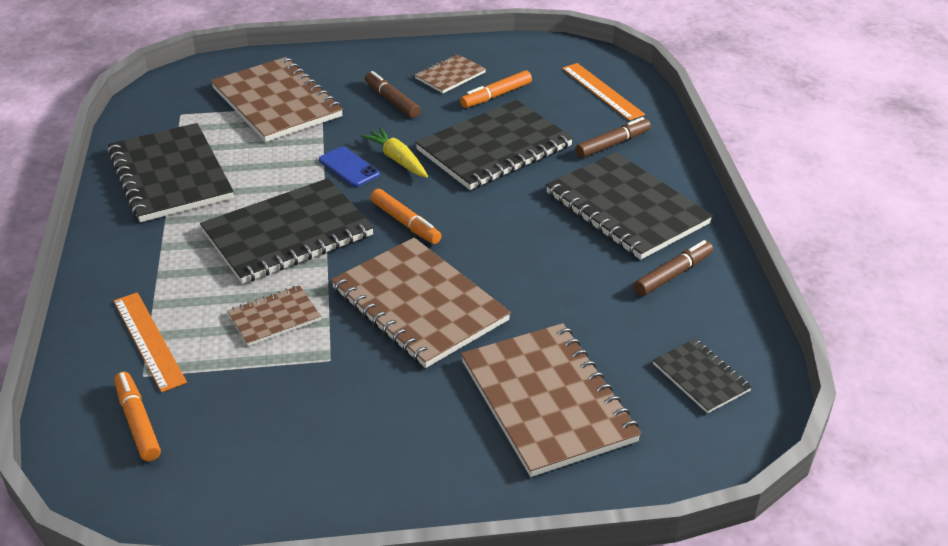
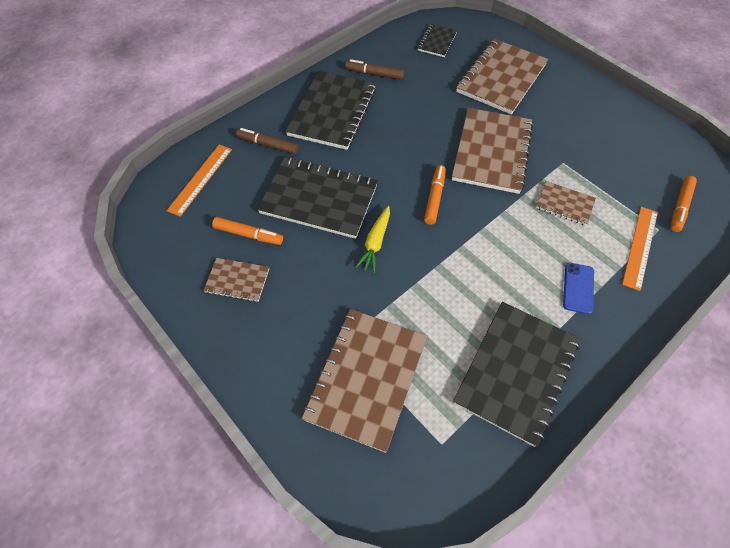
camera: 125 degrees left, 20 degrees up
(288, 234) = (500, 248): black notebook -> none
(349, 167) = (407, 264): blue phone -> blue phone (578, 288)
(392, 101) = (303, 296): brown marker -> none

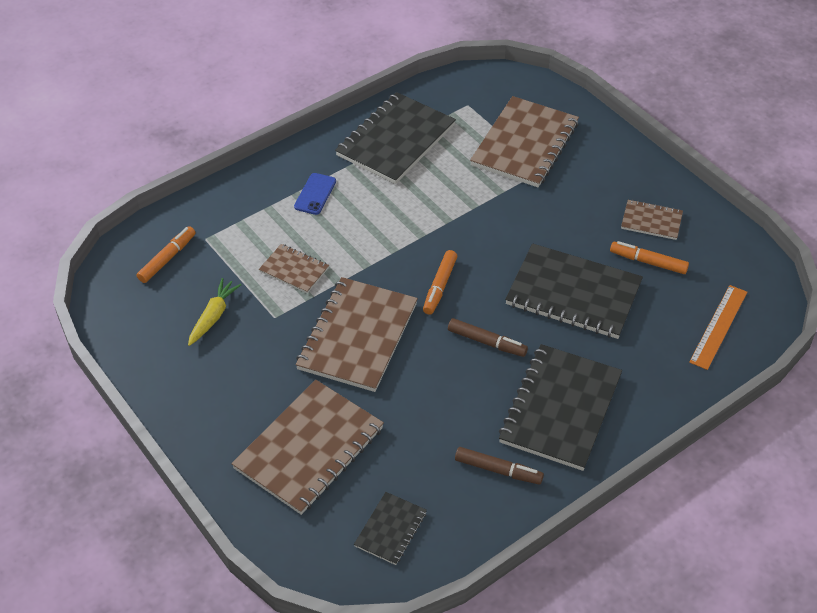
camera: 175 degrees left, 10 degrees down
(268, 145) = (643, 365): brown marker -> brown marker (487, 342)
(375, 243) = (511, 245): yellow carrot -> yellow carrot (213, 316)
(640, 247) = (235, 224): orange ruler -> none

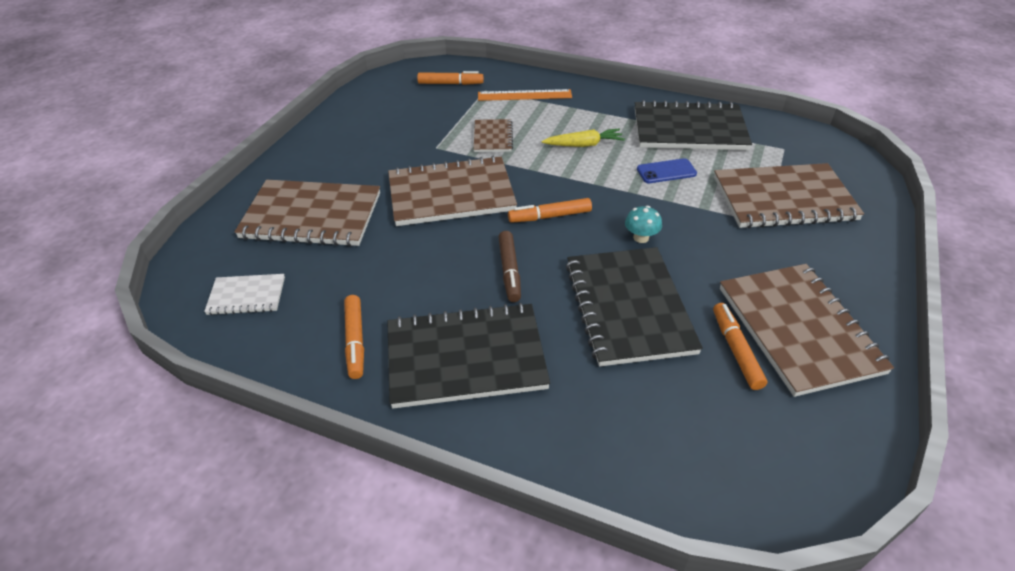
camera: 60 degrees right, 5 degrees down
(213, 316) = (413, 122): yellow carrot -> yellow carrot (584, 145)
(315, 194) = (582, 116): blue phone -> blue phone (666, 171)
(391, 529) = (246, 296): black notebook -> white notebook
(498, 470) = (355, 341): brown marker -> orange marker
(506, 247) = (641, 237): none -> turquoise mushroom
(651, 221) = (799, 329): brown notebook -> brown notebook, size x2.00
(718, 326) = (706, 457): orange ruler -> orange ruler (524, 95)

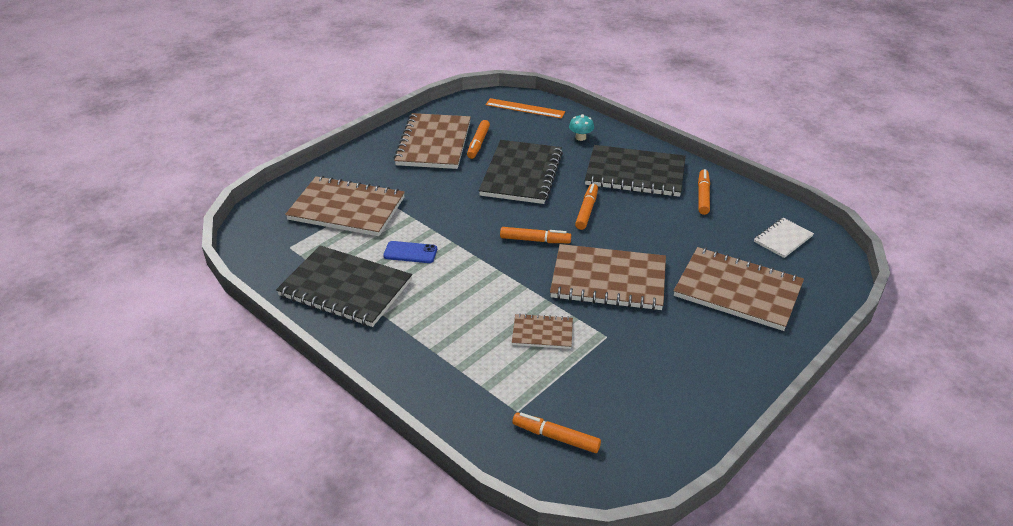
camera: 160 degrees left, 5 degrees down
(246, 296) = (783, 239): white notebook -> white notebook turned 60 degrees counterclockwise
(493, 137) = (542, 333): brown notebook -> brown notebook turned 75 degrees clockwise
(510, 271) = (586, 210): brown marker -> orange marker
(524, 95) = (475, 386): orange ruler -> orange ruler (525, 108)
(584, 145) = (459, 298): yellow carrot -> none
(641, 237) = (478, 209): turquoise mushroom -> turquoise mushroom (580, 137)

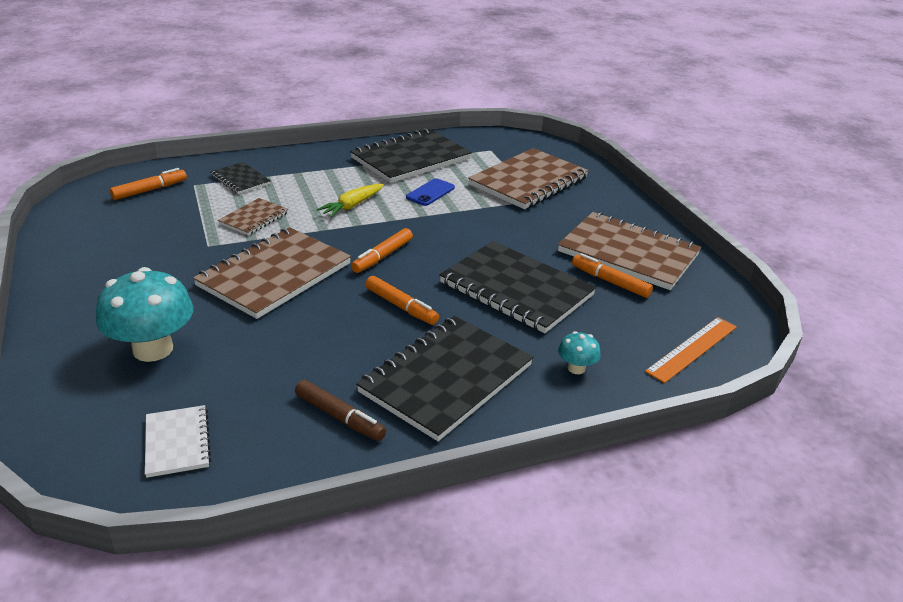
camera: 115 degrees right, 5 degrees down
(471, 286) = (352, 206): none -> yellow carrot
(480, 382) = (240, 180): none -> black notebook
(703, 196) = (340, 417): orange marker -> brown marker
(737, 290) = (153, 349): brown notebook -> turquoise mushroom

